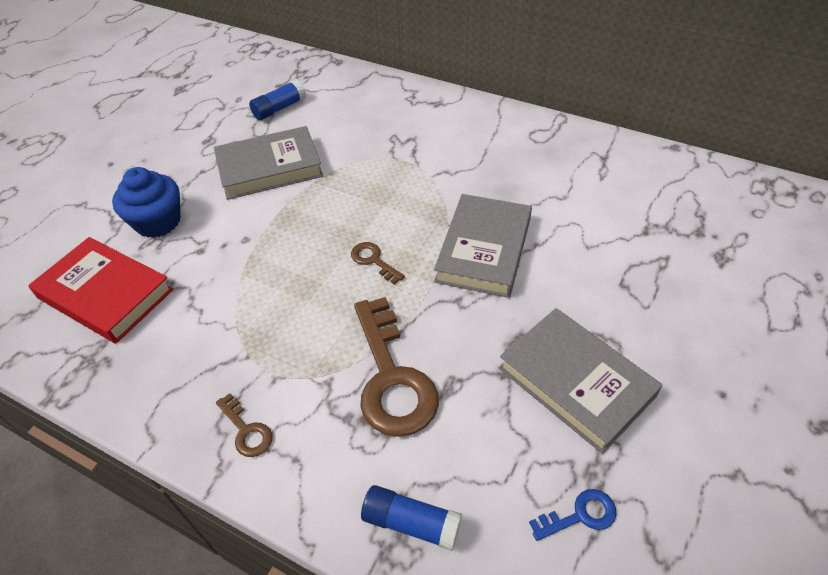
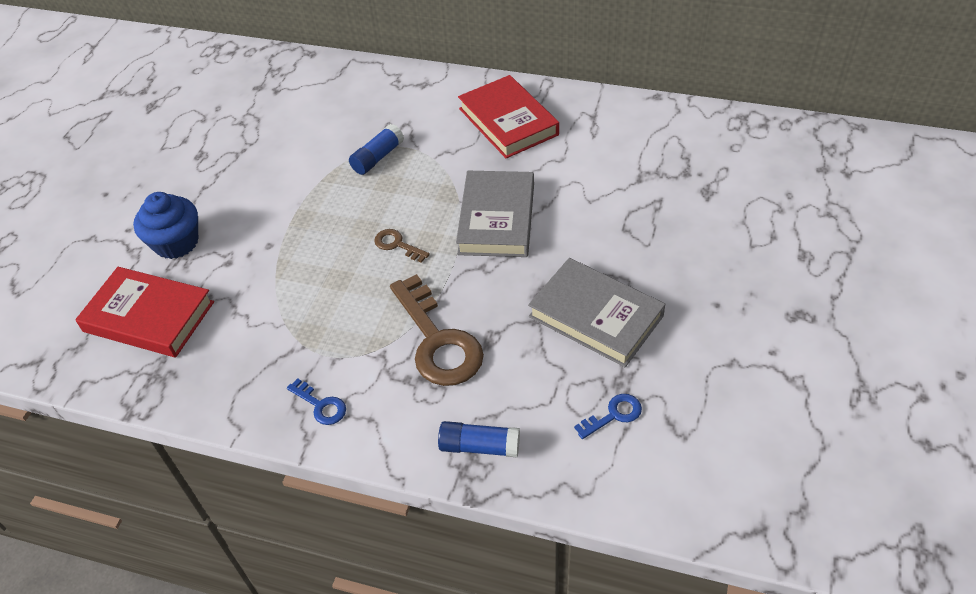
camera: 10 degrees left, 0 degrees up
(246, 430) = (321, 405): brown key -> blue key
(269, 168) = (272, 174): grey book -> none
(279, 108) = (264, 112): blue glue stick -> blue glue stick (377, 158)
(514, 151) = (508, 122): none -> red book

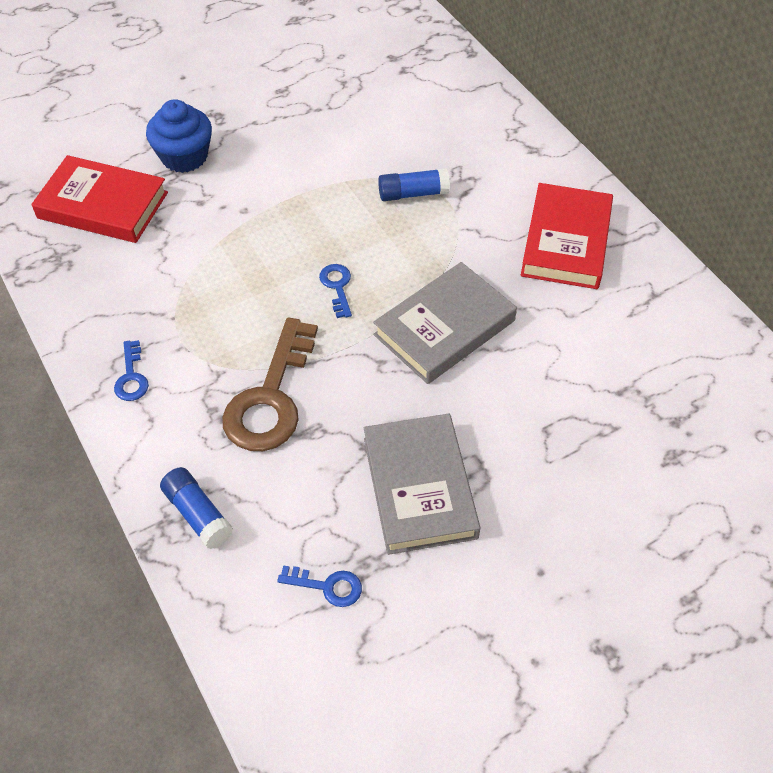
camera: 40 degrees right, 5 degrees up
(149, 316) = (103, 205): red book -> red book turned 45 degrees counterclockwise
(397, 245) = (337, 287): brown key -> blue key

